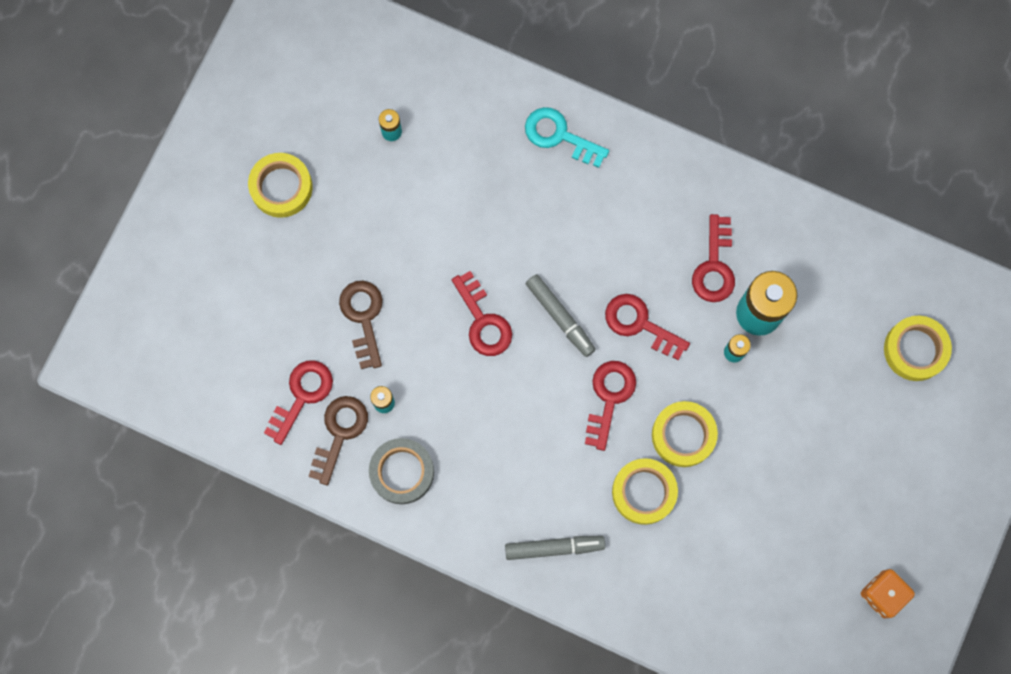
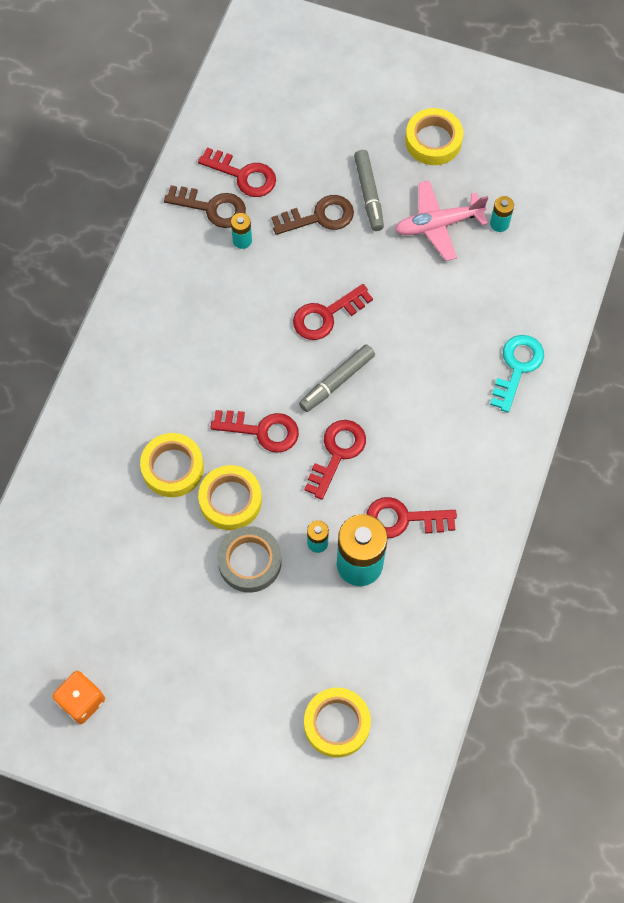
camera: 85 degrees right, 10 degrees down
(386, 194) = (438, 224): none -> pink plane
(402, 472) = (179, 260): grey tape -> grey tape (249, 561)
(553, 547) = (116, 392): grey marker -> grey marker (369, 193)

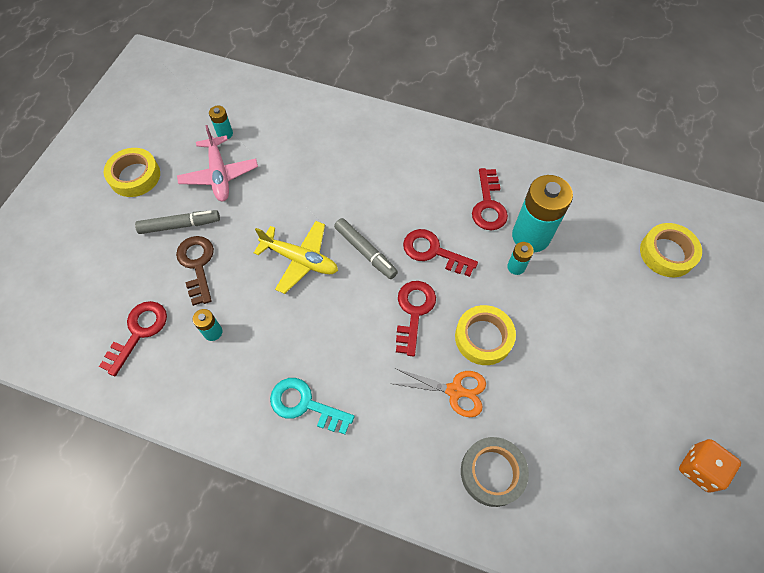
camera: 90 degrees left, 5 degrees down
(172, 468) = (455, 391): yellow tape -> orange scissors
(212, 208) = (171, 361): brown key -> none
(249, 561) = (540, 320): grey tape -> grey tape (492, 472)
(326, 315) = (300, 260): red key -> yellow plane
(517, 367) = (355, 127): turquoise key -> turquoise key (304, 404)

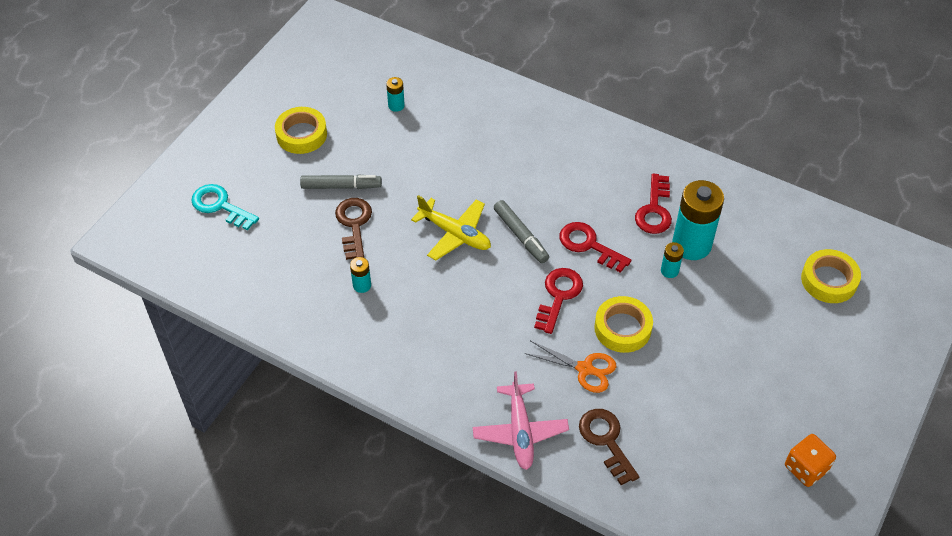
camera: 10 degrees right, 10 degrees down
(139, 332) = (292, 275): red key -> none
(219, 175) = (385, 144): pink plane -> pink plane (520, 432)
(304, 404) = (440, 359): turquoise key -> turquoise key (220, 206)
(492, 472) = (606, 440): grey tape -> brown key

